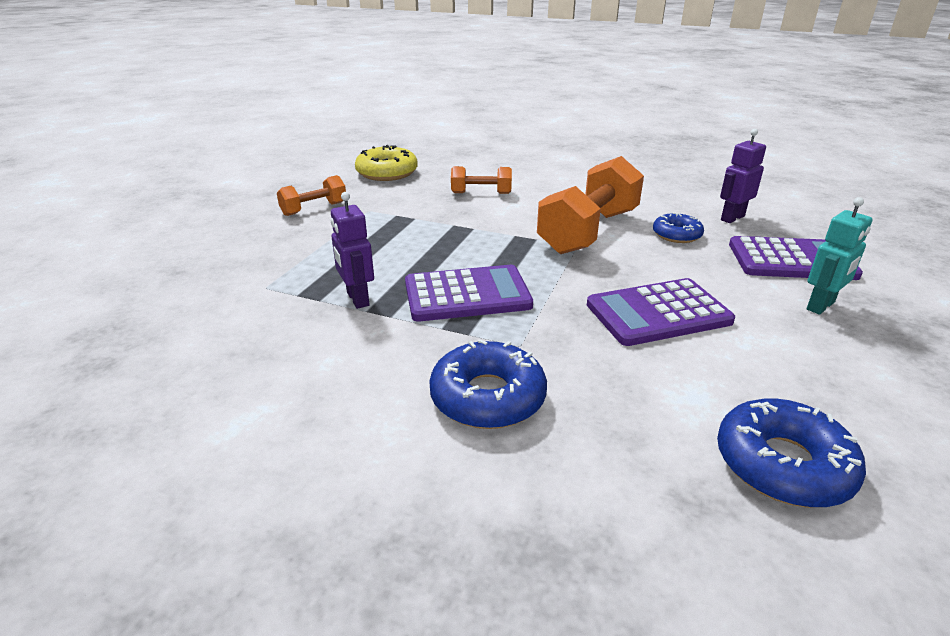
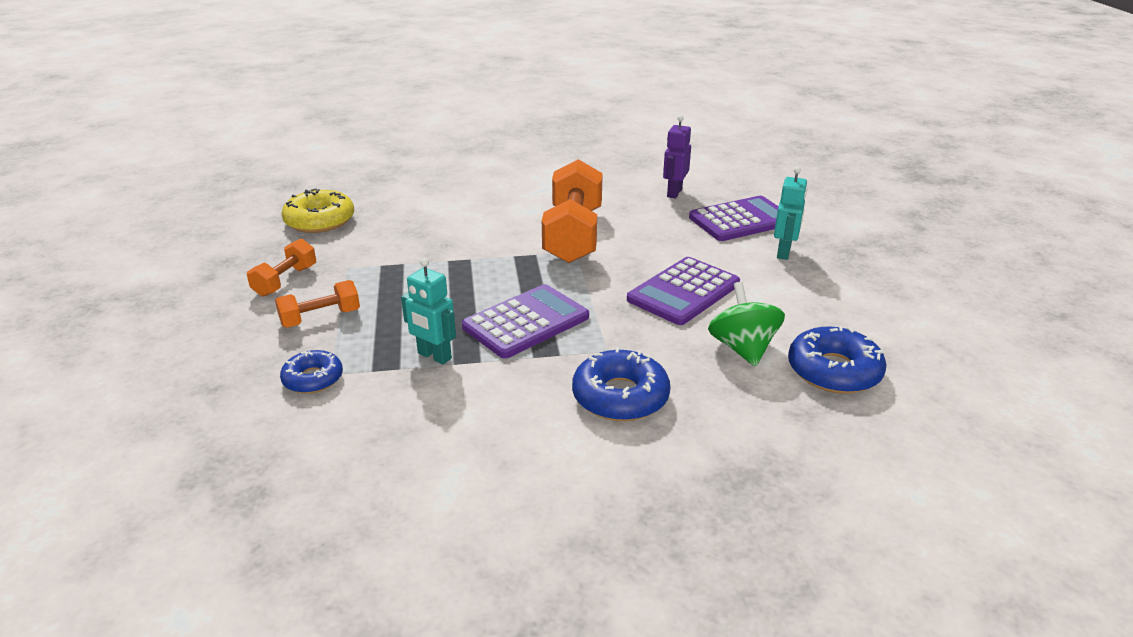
camera: 30 degrees left, 0 degrees up
(357, 299) = (434, 356): purple robot -> turquoise robot
(481, 193) = (441, 220): orange dumbbell -> orange dumbbell (320, 318)
(676, 235) = (644, 220): blue donut -> blue donut (313, 379)
(677, 395) = (742, 348): none -> green spinning top

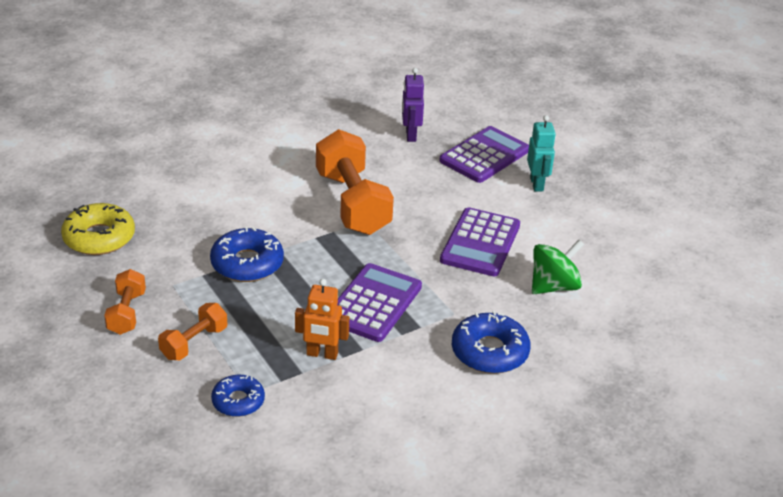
camera: 25 degrees left, 5 degrees up
(434, 356) = (322, 354): turquoise robot -> orange robot
(742, 348) = (554, 286): green spinning top -> green spinning top turned 90 degrees clockwise
(834, 371) = (626, 290): blue donut -> blue donut (247, 263)

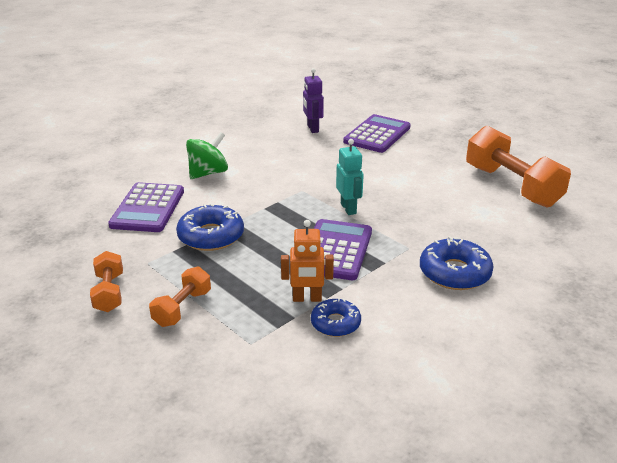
camera: 10 degrees left, 5 degrees down
(99, 237) = (67, 235): yellow donut -> none
(238, 401) = (242, 353): blue donut -> blue donut (335, 323)
(352, 203) = (286, 179): orange dumbbell -> orange dumbbell (512, 186)
(480, 243) = (404, 193): purple calculator -> purple calculator (148, 208)
(537, 184) = (427, 148): turquoise robot -> turquoise robot (348, 208)
(554, 286) = (480, 215): green spinning top -> green spinning top (208, 173)

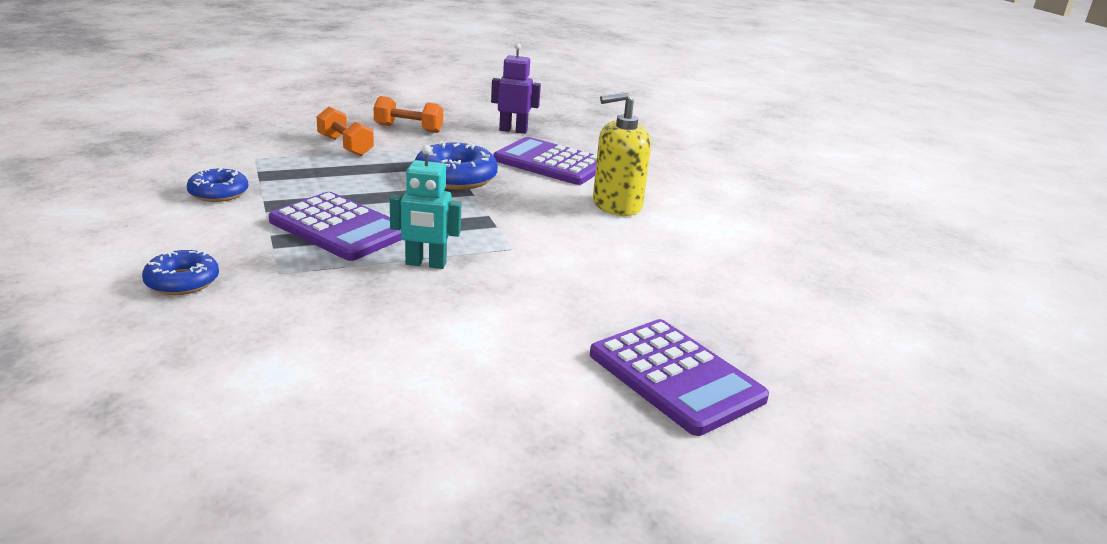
camera: 110 degrees right, 5 degrees down
(208, 173) = (616, 205): green spinning top -> yellow soap dispenser
(307, 299) = (277, 191): orange robot -> none
(312, 129) = (738, 316): purple robot -> purple robot (513, 130)
(454, 273) = (182, 281): blue donut -> blue donut, size x0.64
(512, 186) = (314, 454): orange dumbbell -> none

